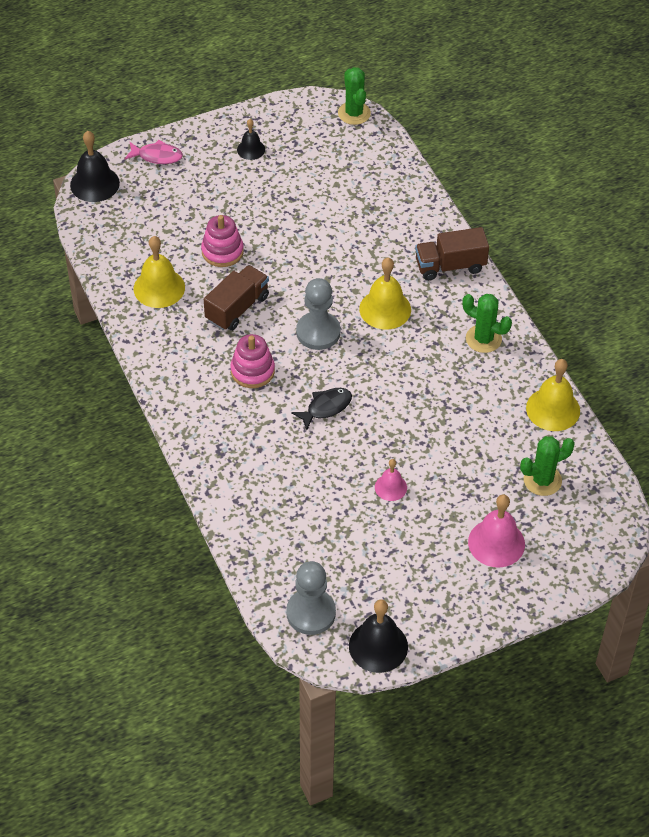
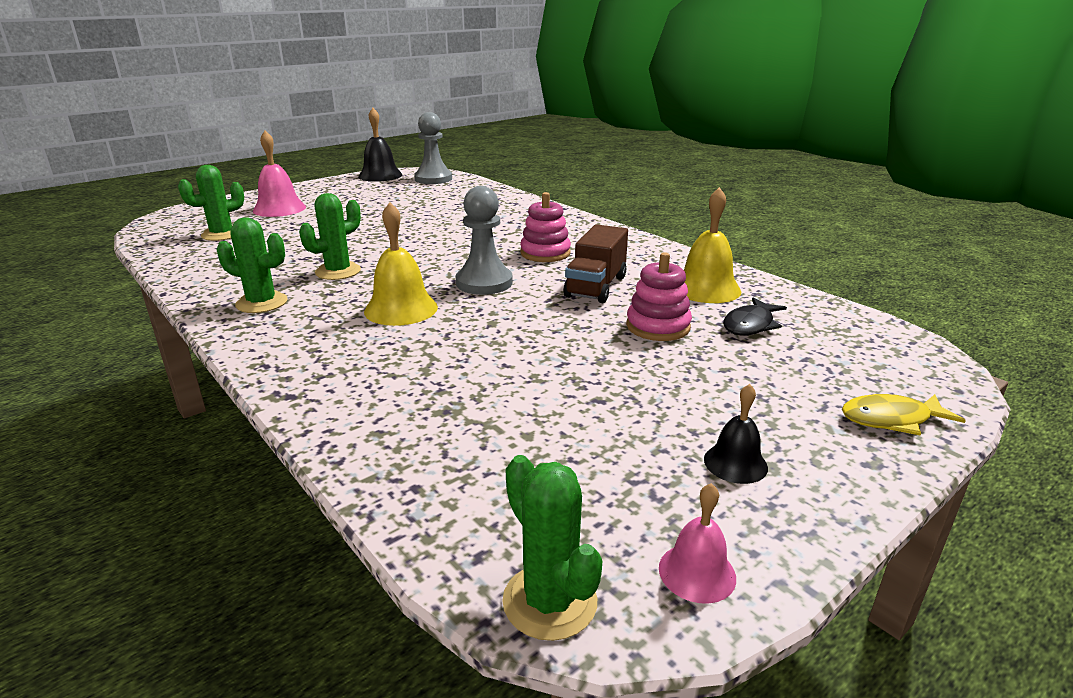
camera: 165 degrees right, 25 degrees down
(94, 184) = (931, 366): black bell -> none
(157, 156) = (891, 419): pink fish -> yellow fish
(326, 407) = (454, 244): black fish -> black fish (750, 325)
(390, 487) = (378, 219): pink bell -> pink bell (697, 572)
(429, 376) = (338, 271): none -> green cactus
(450, 266) = (300, 360): brown truck -> none
(553, 409) = (188, 269): yellow bell -> none

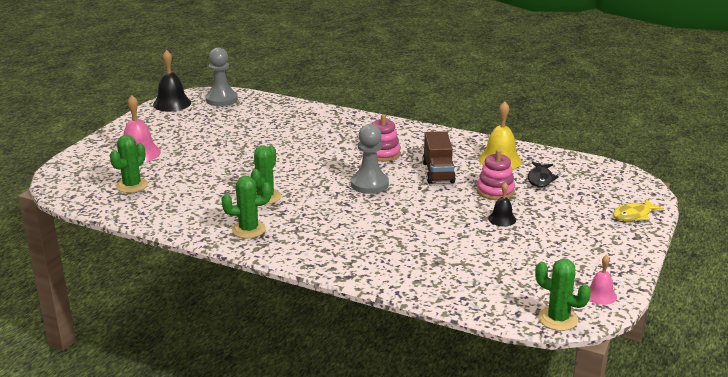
camera: 25 degrees left, 0 degrees up
(401, 309) = (341, 213): yellow bell -> none
(735, 463) = (584, 251): black bell -> black bell (502, 219)

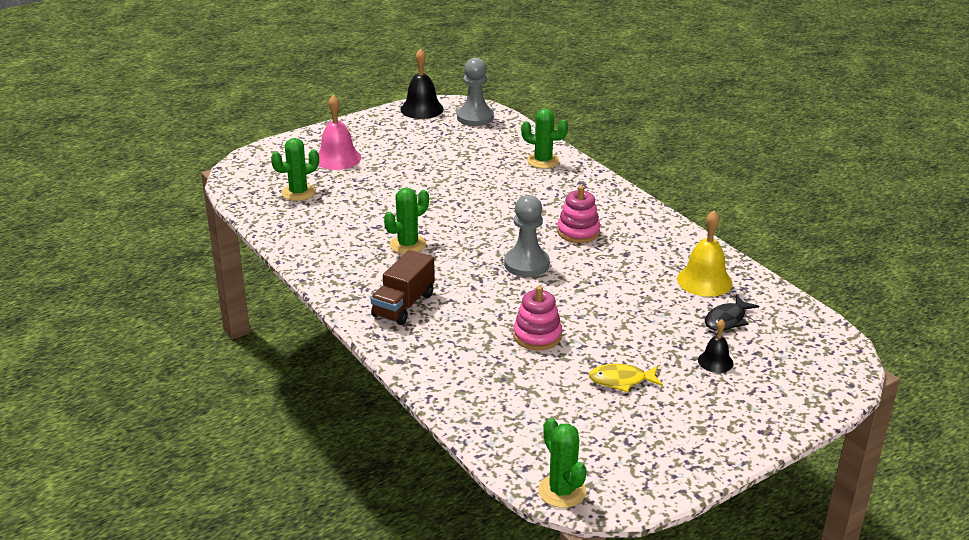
camera: 30 degrees right, 5 degrees up
(248, 230) = (357, 276): green cactus -> green cactus (543, 161)
(438, 172) = (616, 273): brown truck -> brown truck (403, 305)
(495, 191) = (657, 317): pink stacking toy -> pink stacking toy (537, 336)
(502, 219) = (628, 353): black bell -> black bell (715, 361)
(600, 295) = (640, 483): pink bell -> none
(633, 215) = (792, 403): yellow fish -> yellow fish (621, 380)

